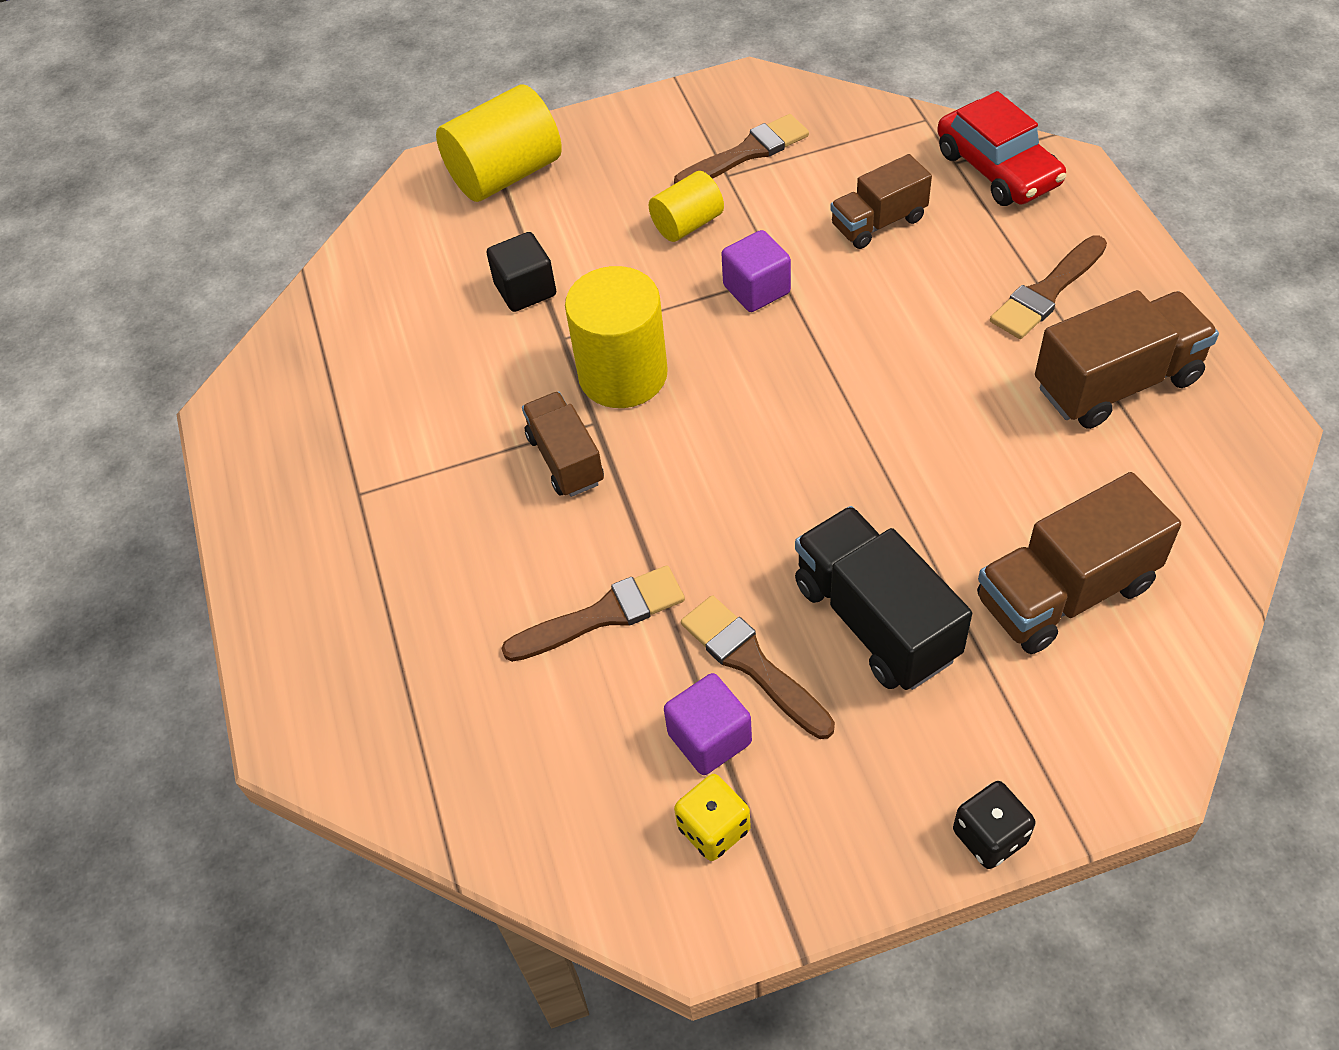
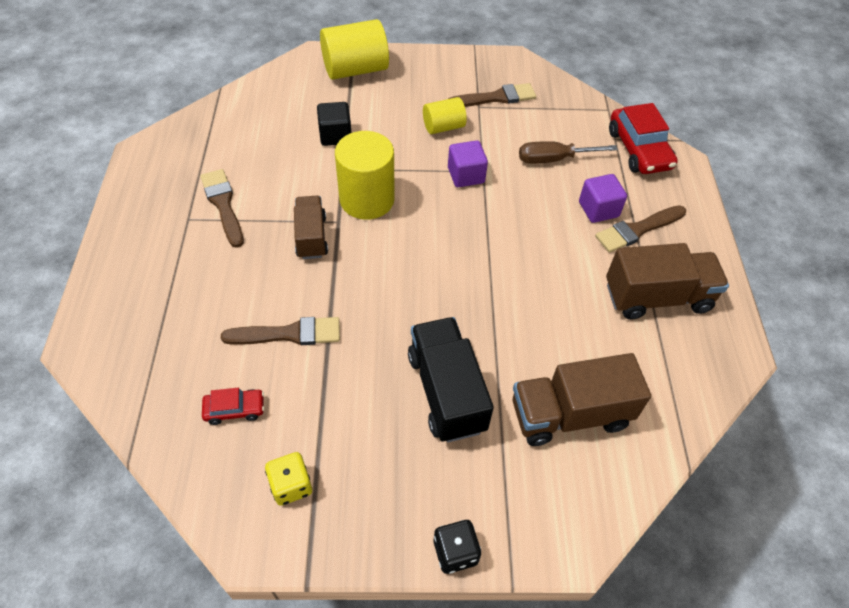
camera: 10 degrees right, 0 degrees up
(577, 751) = (235, 409): none -> red car
(709, 738) = (315, 429): purple cube -> purple cube (598, 209)
(752, 663) = (361, 392): brown brush -> brown brush (223, 204)
(878, 222) = (554, 159): brown truck -> brown screwdriver

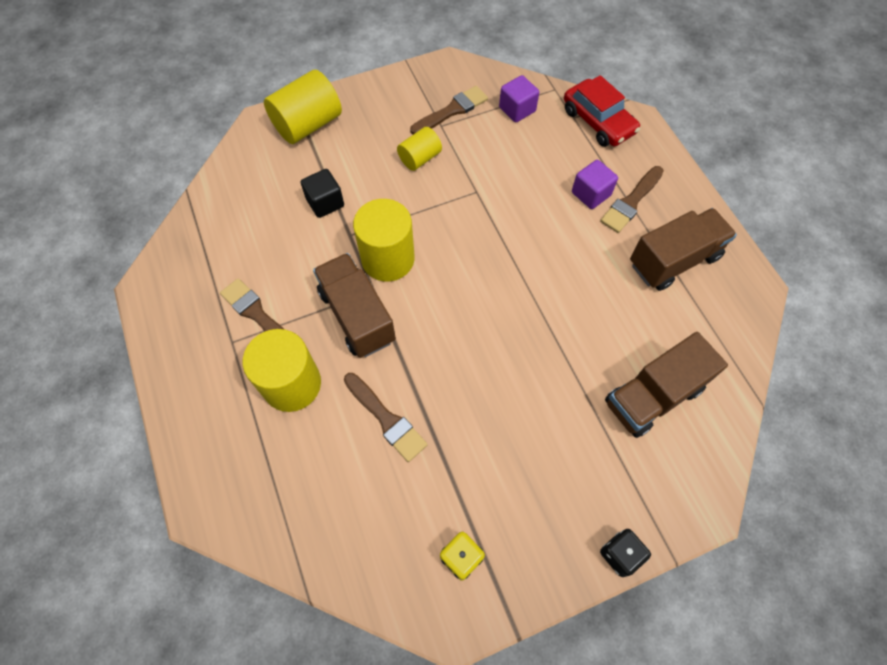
camera: 20 degrees left, 10 degrees up
(220, 272) = (292, 384): none -> yellow cylinder
(235, 409) = (377, 510): red car -> none
(289, 334) = (386, 419): brown brush -> brown brush turned 75 degrees clockwise
(311, 237) = (357, 316): brown truck -> brown truck, size x1.56
(446, 392) = (546, 417): black truck -> none
(466, 175) = (463, 201): purple cube -> purple cube (517, 109)
(554, 159) = (532, 157): brown screwdriver -> none

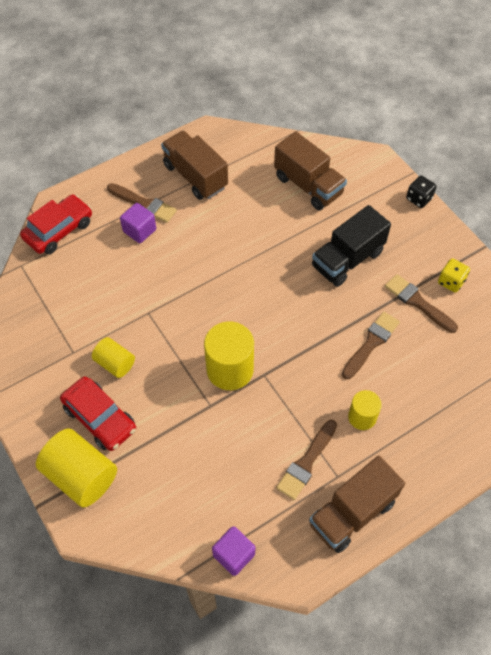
camera: 100 degrees left, 5 degrees down
(292, 384) = (362, 417): yellow cylinder -> yellow cylinder, size x0.58
(325, 202) = (178, 435): black cube -> none
(357, 316) = (290, 382): brown truck -> brown truck (352, 513)
(362, 142) = (100, 418): none -> red car
(452, 110) = (53, 346): brown brush -> brown brush (417, 302)
(517, 109) = (48, 292): purple cube -> purple cube (234, 555)
(519, 420) = (347, 259): none -> black truck

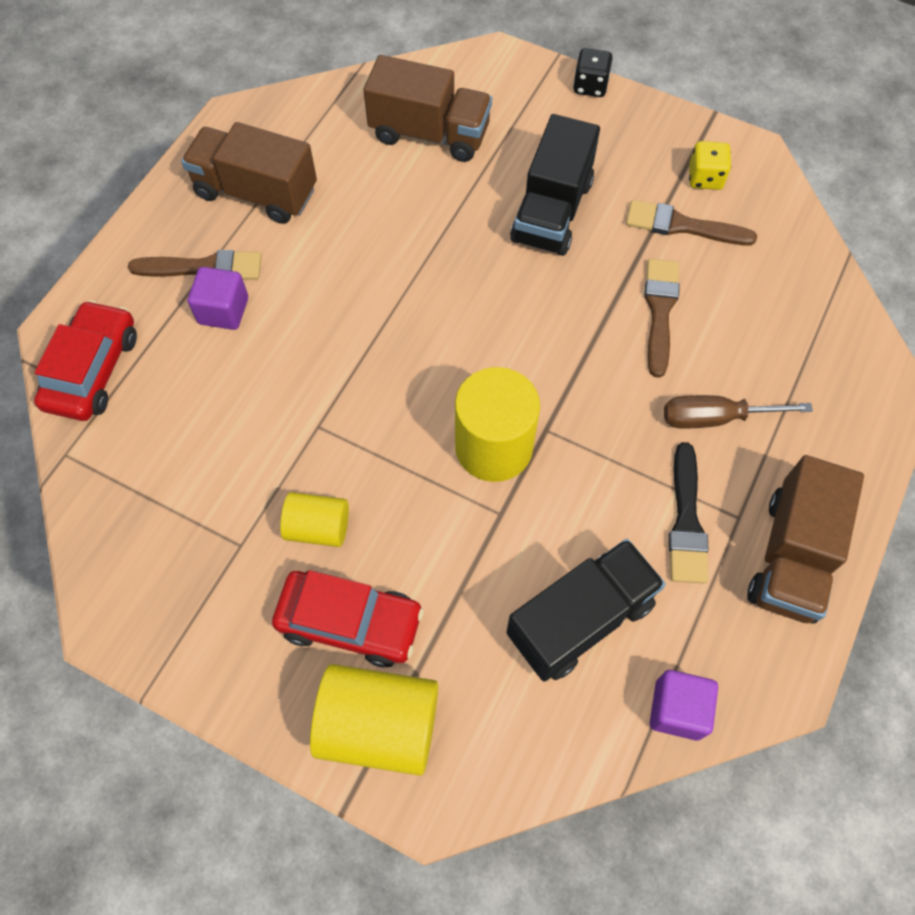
camera: 30 degrees left, 5 degrees up
(215, 481) = (580, 619): none -> black truck
(306, 462) = (686, 521): brown brush -> black brush
(362, 417) = (716, 418): yellow cylinder -> brown screwdriver

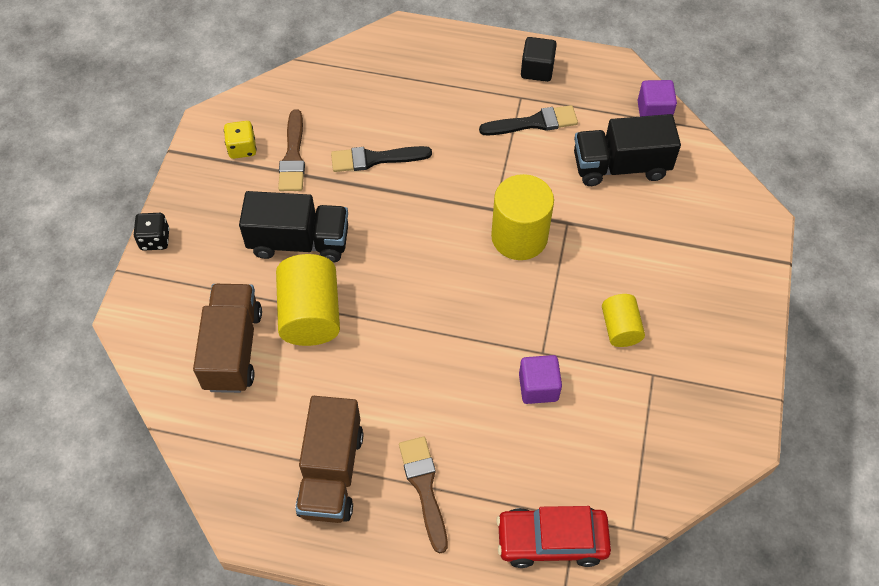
camera: 105 degrees left, 5 degrees down
(223, 310) = (462, 456): purple cube -> purple cube (538, 387)
(350, 622) = (677, 290): red car -> none
(379, 726) = (732, 256): yellow cylinder -> yellow cylinder (310, 314)
(580, 619) = (620, 166): black truck -> black truck turned 45 degrees counterclockwise
(660, 311) = (375, 159): brown brush -> black brush
(716, 418) = (453, 117): brown screwdriver -> none
(791, 556) = (537, 69): brown truck -> black cube

